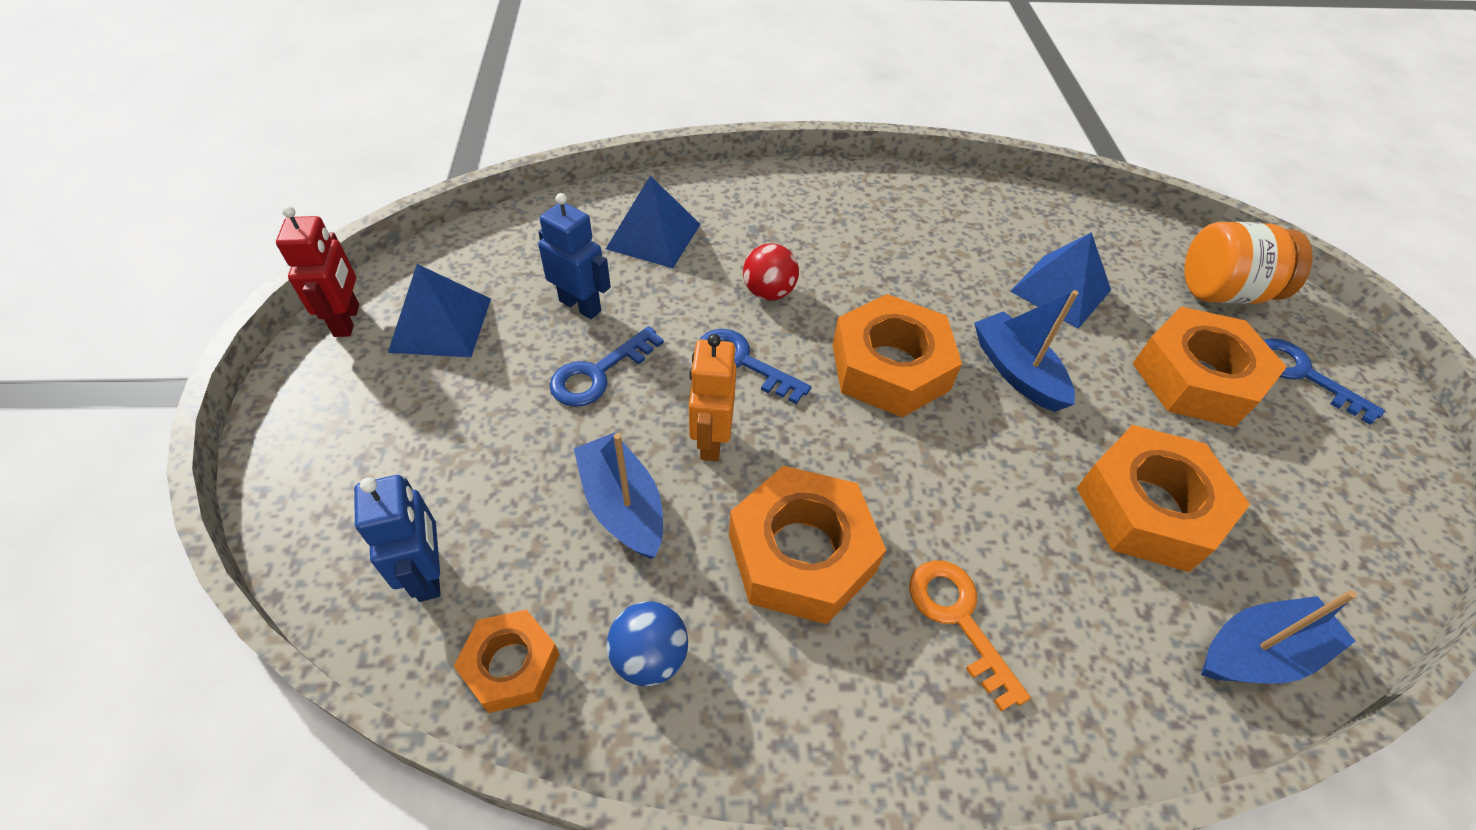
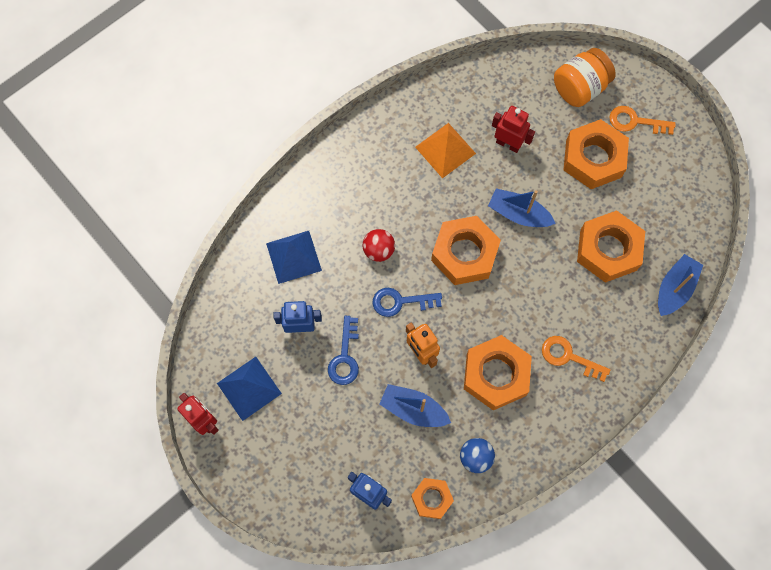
camera: 35 degrees left, 20 degrees up
(959, 249) = (445, 150): none -> orange pyramid
(1060, 290) = (508, 144): blue pyramid -> red robot
(1303, 375) = (635, 122): blue key -> orange key

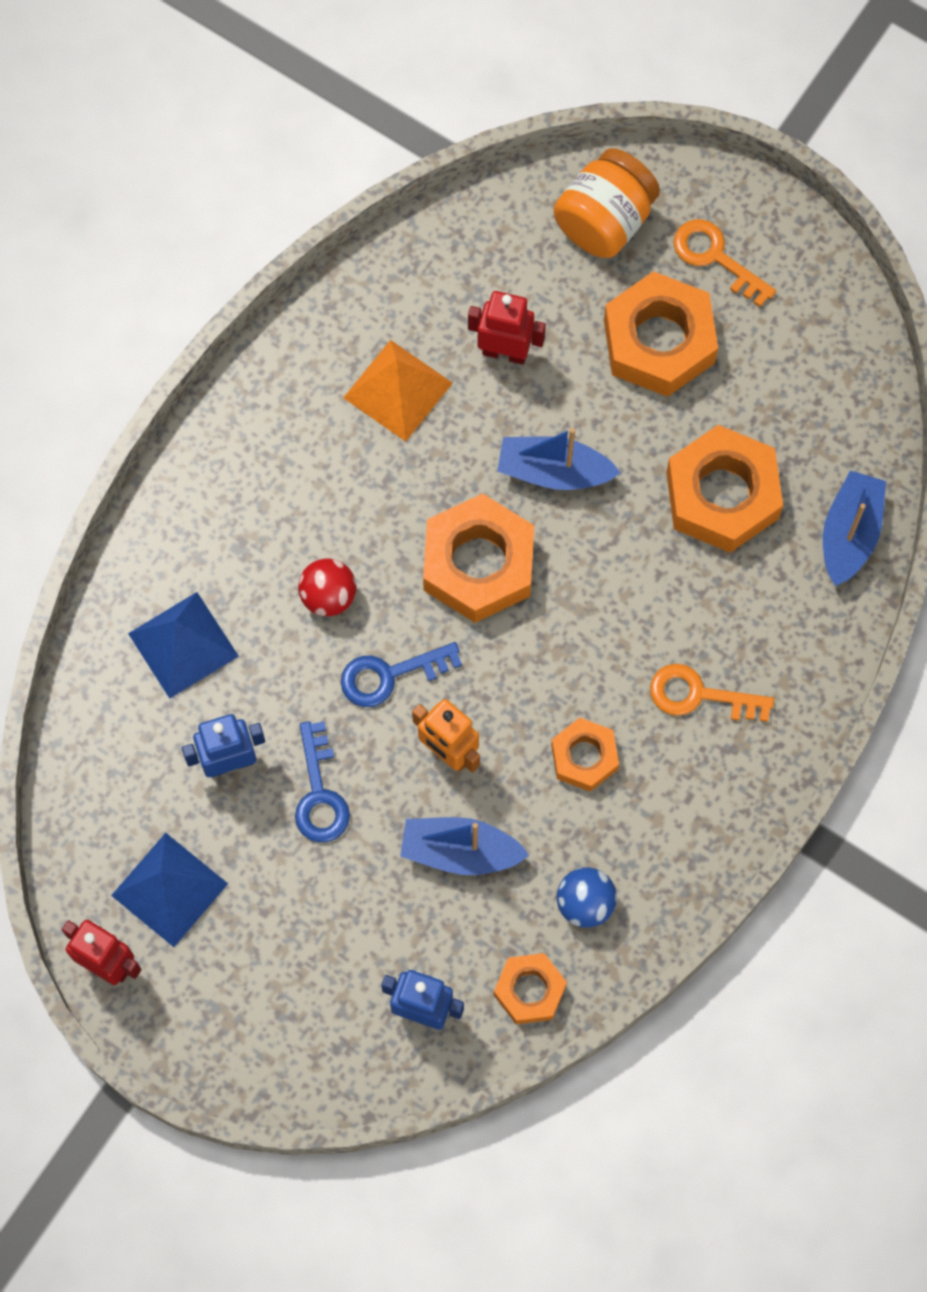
camera: 15 degrees left, 0 degrees up
(496, 375) = (584, 757): orange nut -> orange nut, size x0.57
(635, 122) = (716, 258): orange key -> orange key turned 45 degrees clockwise

